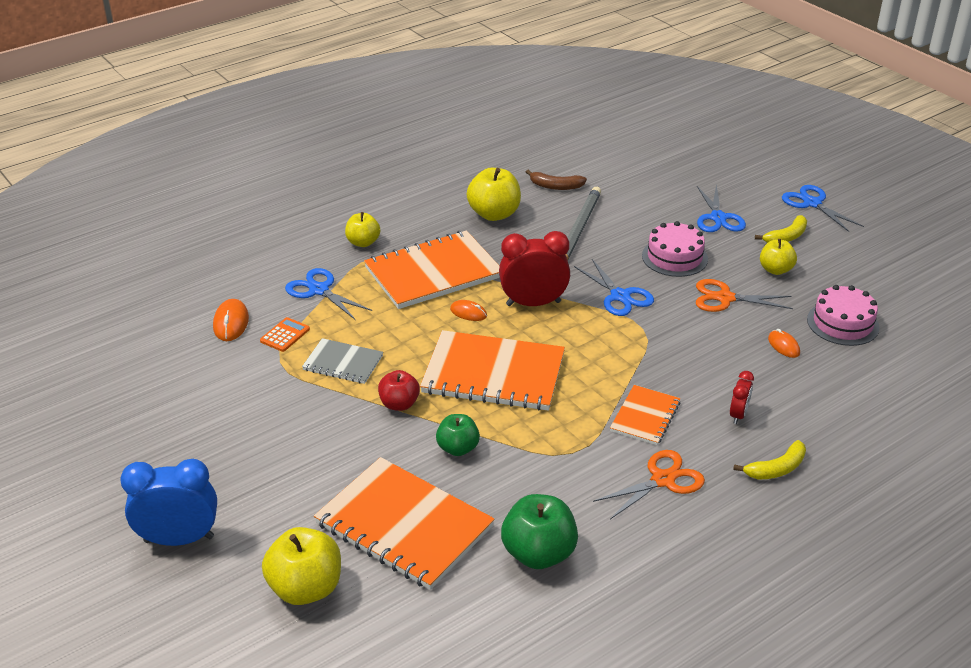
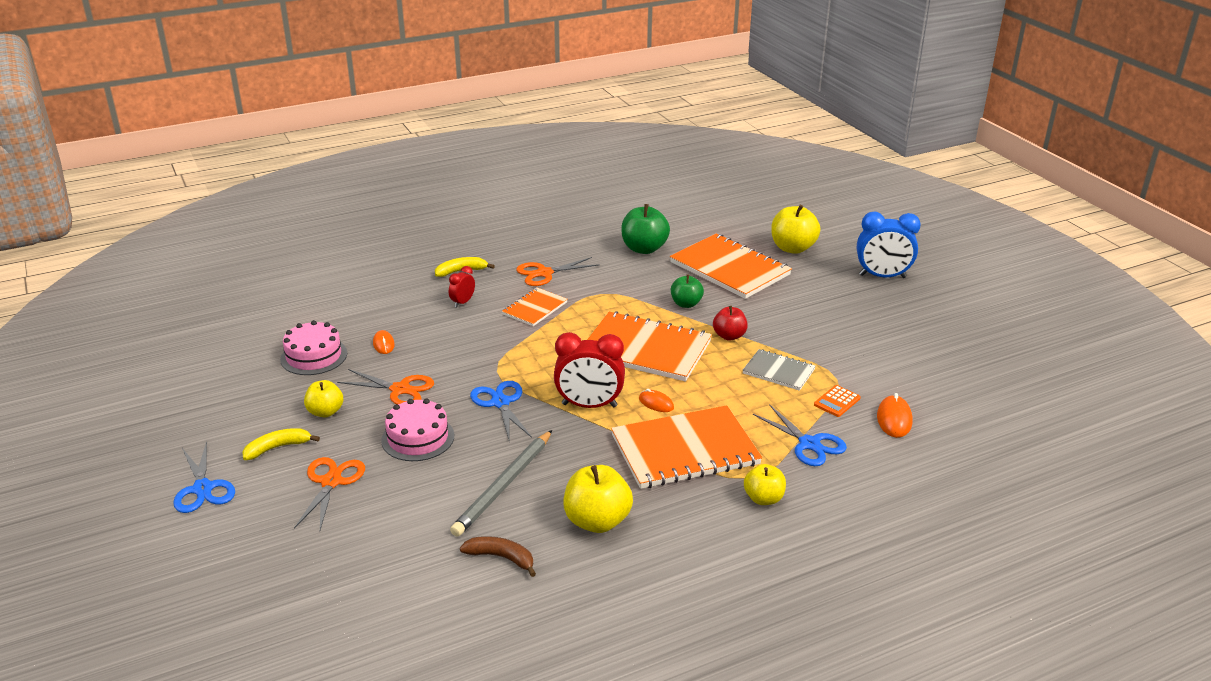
camera: 170 degrees left, 5 degrees down
(718, 218) = (331, 482): blue scissors -> orange scissors

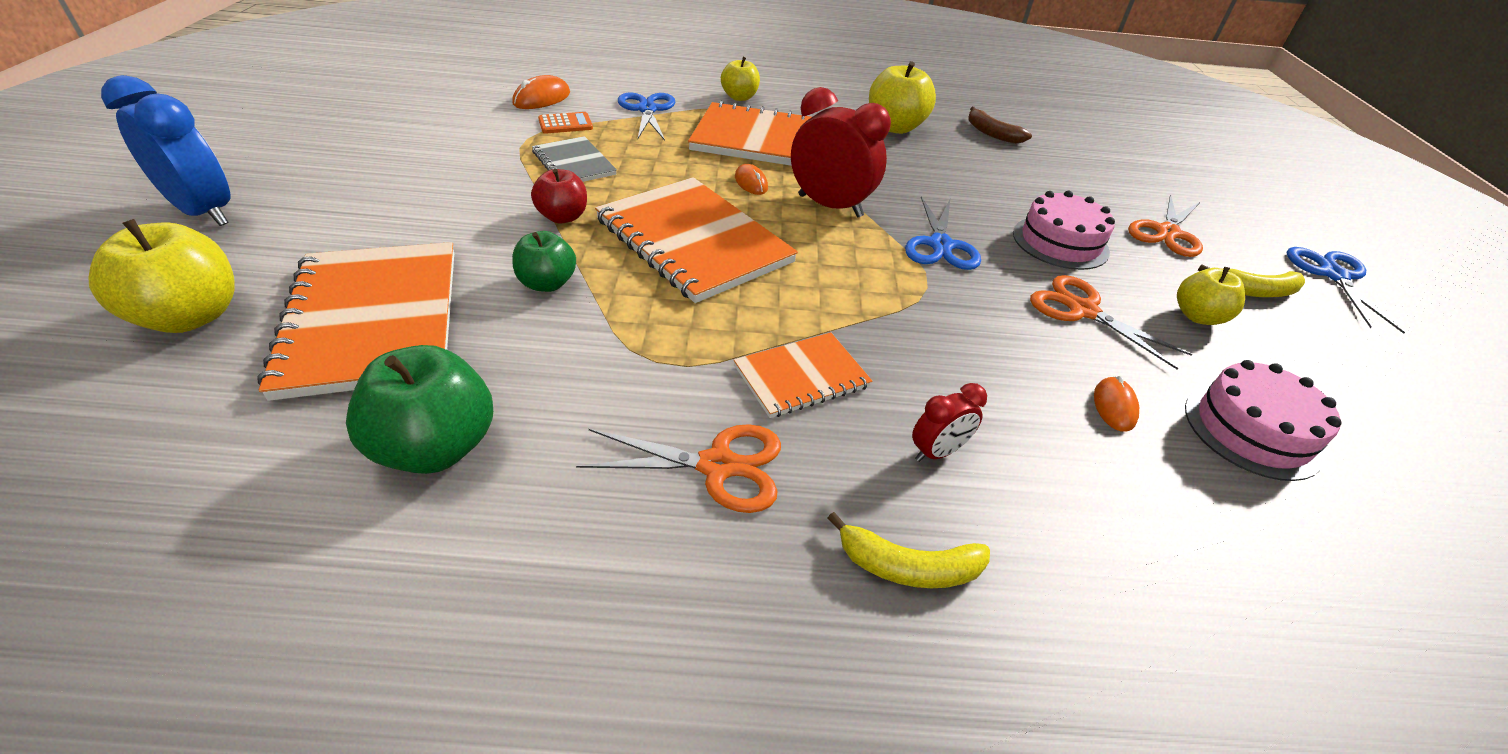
camera: 155 degrees left, 10 degrees up
(504, 485) = (969, 173): grey pencil -> none

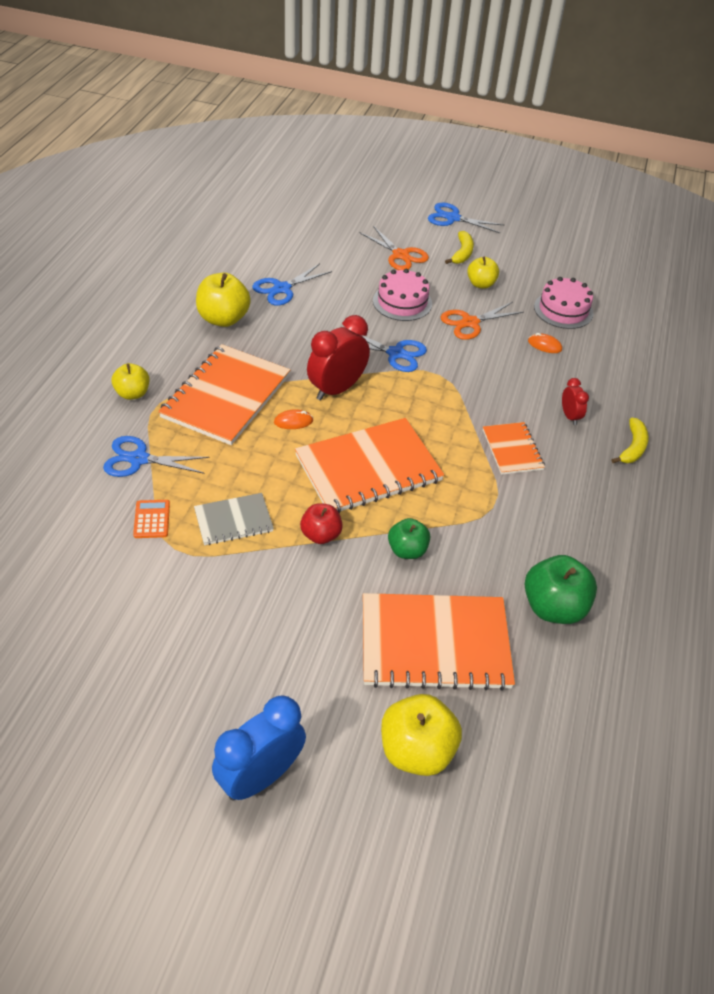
camera: 75 degrees left, 5 degrees up
(542, 98) = (85, 532): orange mouse -> none
(717, 466) = (573, 496): orange scissors -> none
(986, 154) = (282, 289): none -> blue scissors
(992, 133) = (249, 273): brown banana -> none

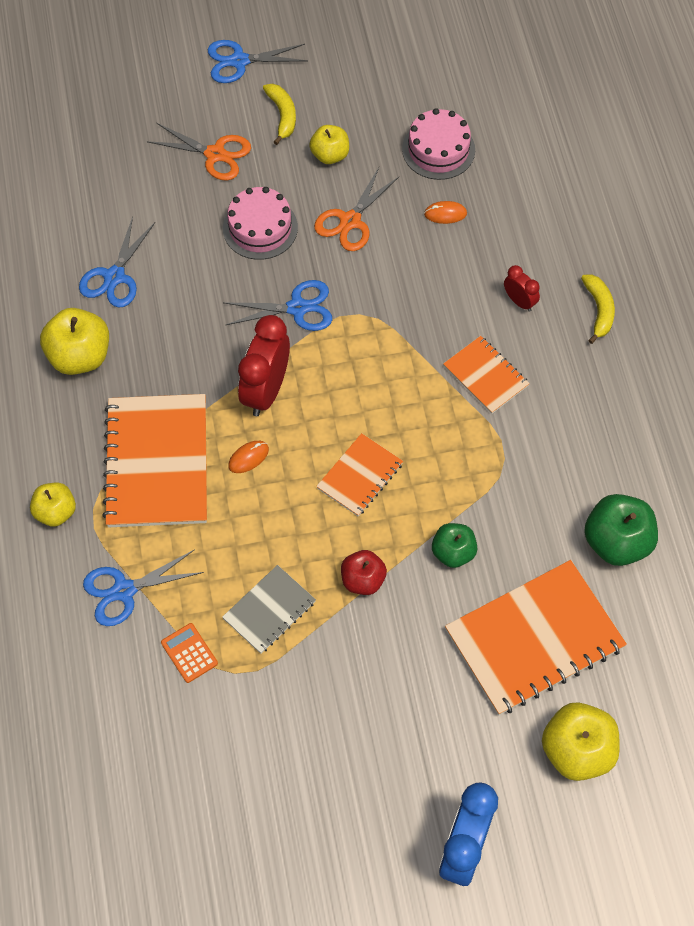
camera: 25 degrees left, 15 degrees up
(368, 468) = (360, 476): orange notebook -> orange notebook, size x0.53

